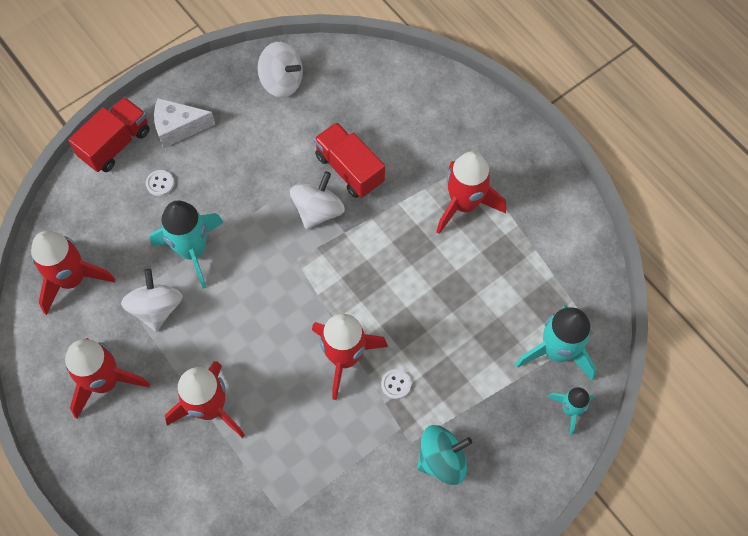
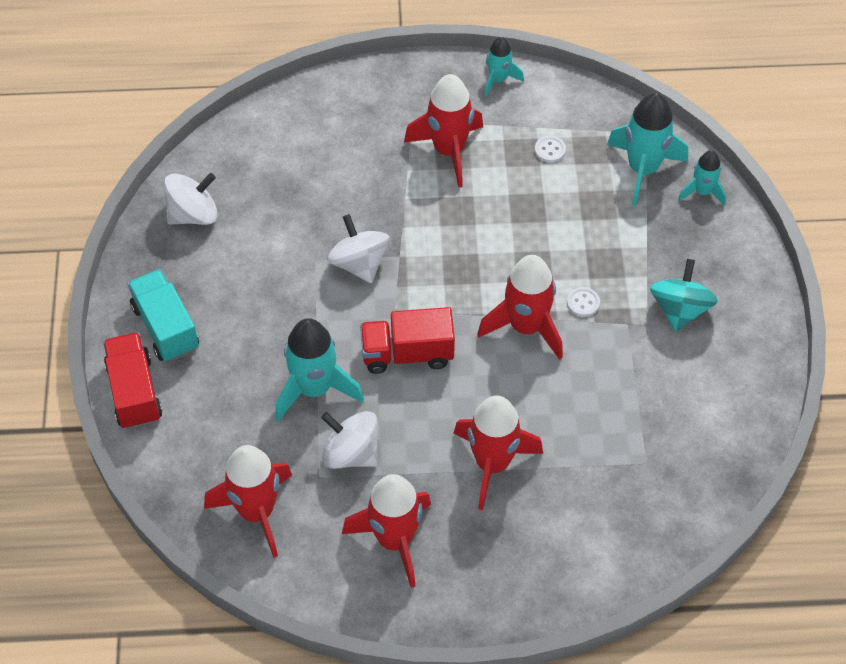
camera: 55 degrees left, 10 degrees down
(160, 183) = (215, 377): white button -> white button (550, 150)
(178, 127) = (165, 328): white cheese -> turquoise truck
(349, 169) = (337, 215): red truck -> red truck (407, 354)
(559, 195) = (498, 79): none -> turquoise rocket

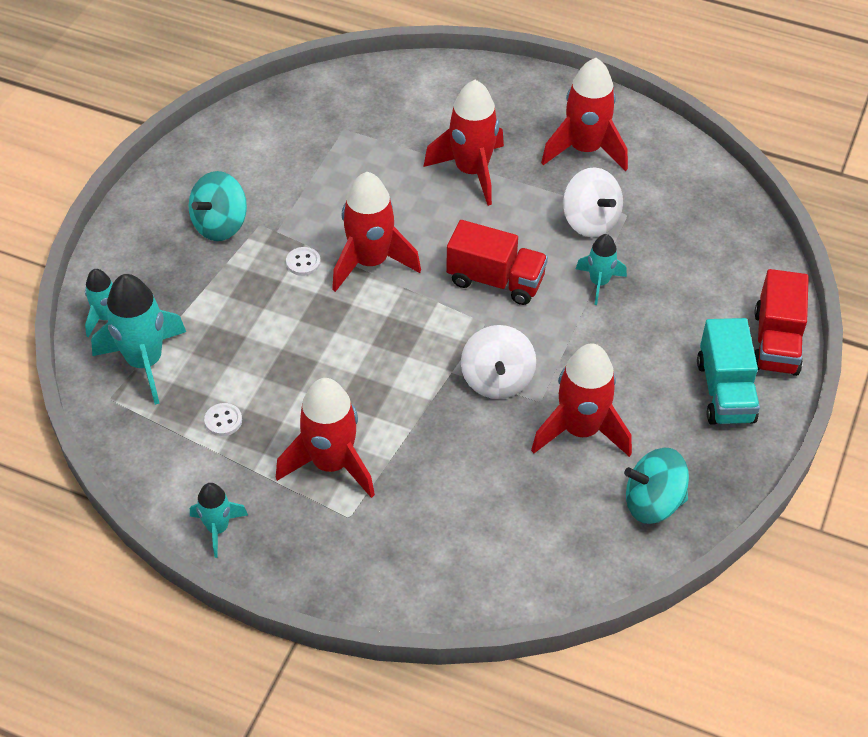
camera: 155 degrees left, 5 degrees down
(193, 214) = (653, 502): white spinning top -> turquoise spinning top
(257, 512) = (694, 207): red rocket -> red rocket (580, 430)
(314, 389) = (599, 283): turquoise rocket -> turquoise rocket, size x0.56

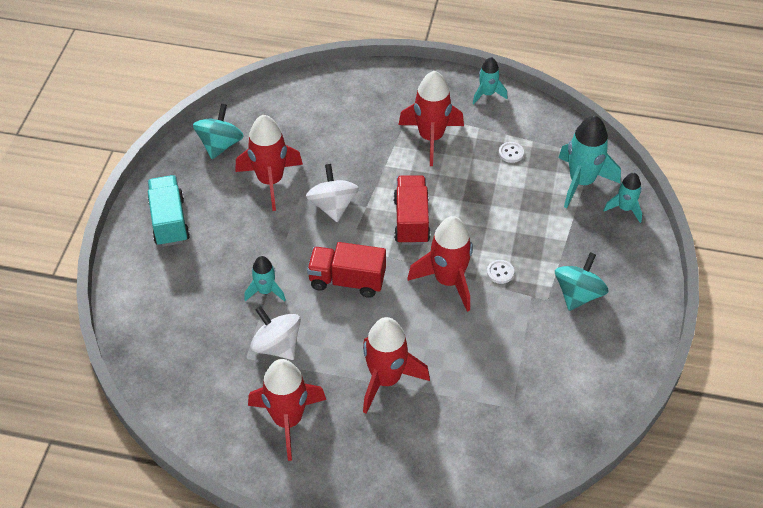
camera: 170 degrees right, 0 degrees up
(653, 502) = (220, 145): turquoise spinning top -> turquoise spinning top turned 60 degrees counterclockwise
(776, 342) = (128, 263): red truck -> red truck (411, 221)

